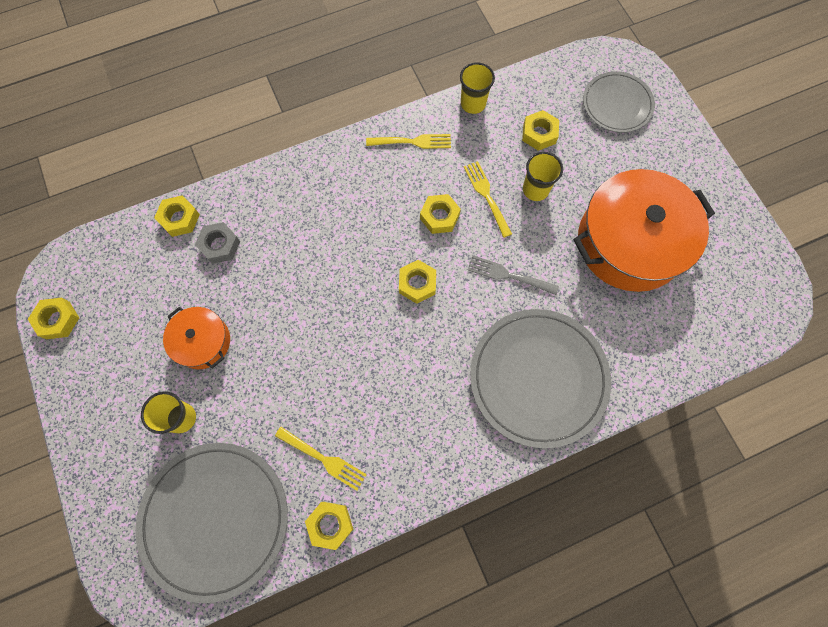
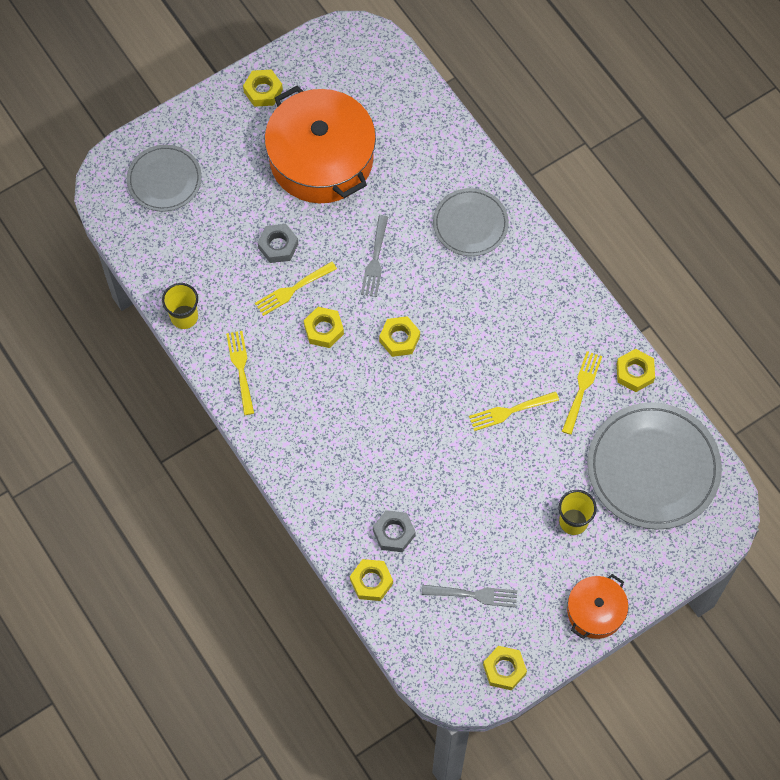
camera: 100 degrees left, 5 degrees down
(138, 305) = (473, 595): none -> grey fork
(202, 342) = (497, 522): orange pot -> orange pot (595, 611)
(316, 378) = (510, 411): none -> yellow fork
(535, 190) = (278, 246): yellow cup -> grey nut
(538, 378) = (470, 224): grey plate -> grey plate, size x0.59
(539, 134) = (212, 249): yellow nut -> yellow nut (263, 91)

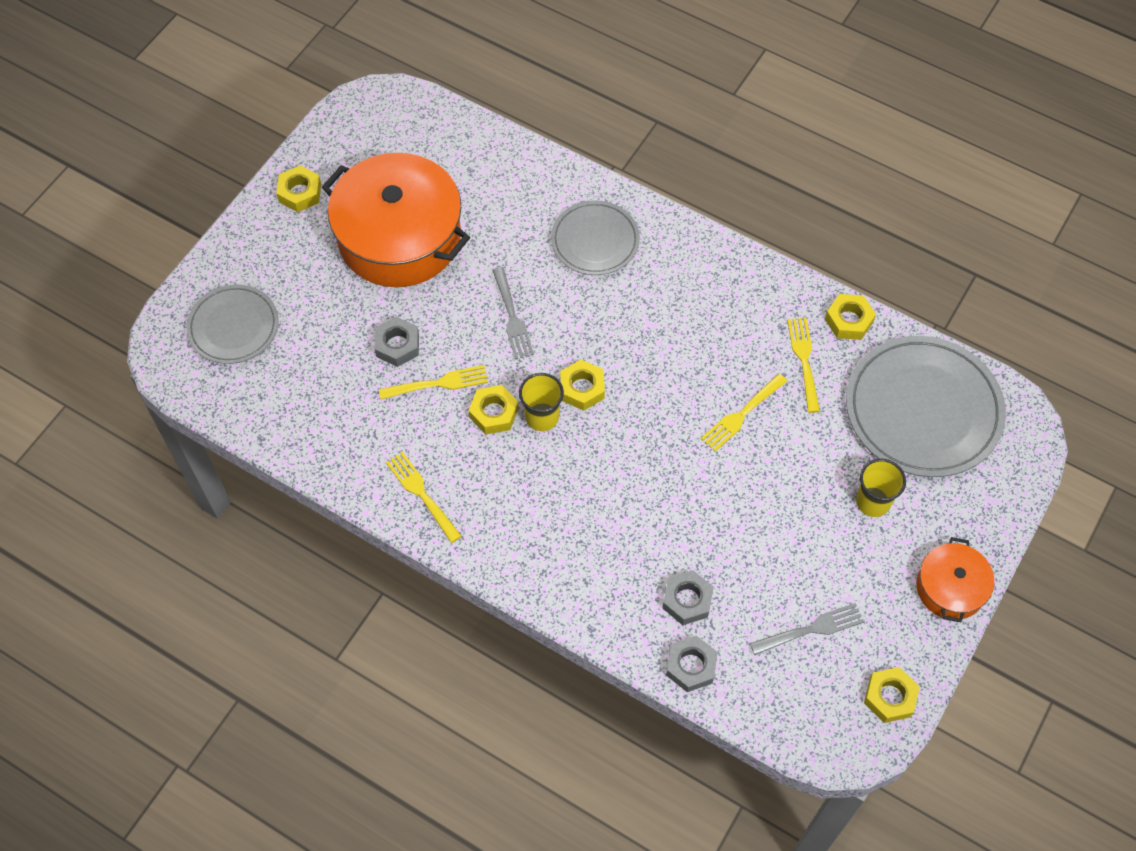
camera: 25 degrees left, 5 degrees down
(184, 317) = (328, 464): yellow cup -> yellow cup (542, 417)
(293, 289) = (437, 384): yellow fork -> yellow fork turned 135 degrees counterclockwise
(371, 582) = (691, 666): yellow nut -> grey nut

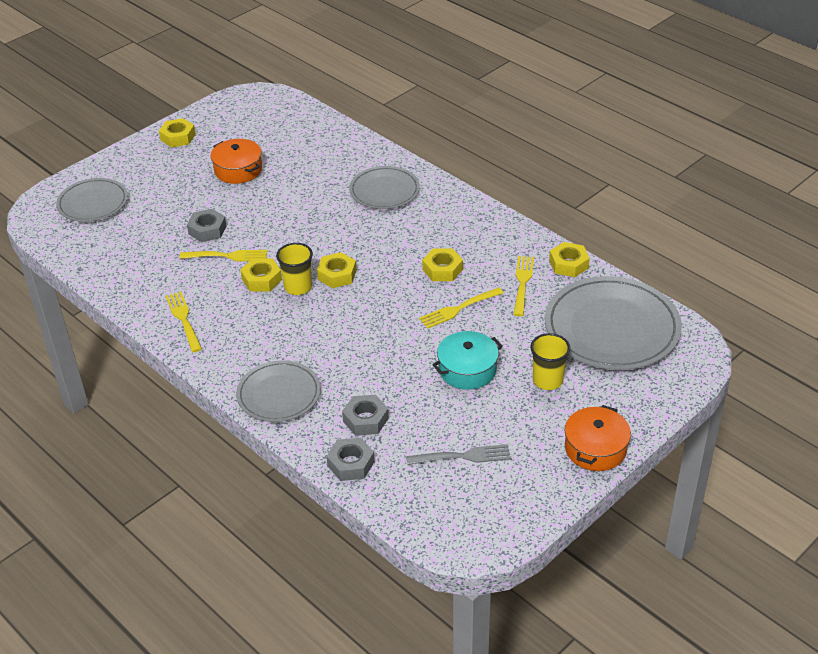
camera: 15 degrees right, 20 degrees down
(399, 237) = (238, 170): orange pot -> orange pot, size x0.50
(512, 316) = (301, 225): grey fork -> none
(575, 584) = (279, 394): none -> grey plate
(779, 504) = (467, 369): none -> turquoise pot
(890, 697) = (515, 515): yellow nut -> yellow nut (442, 269)

